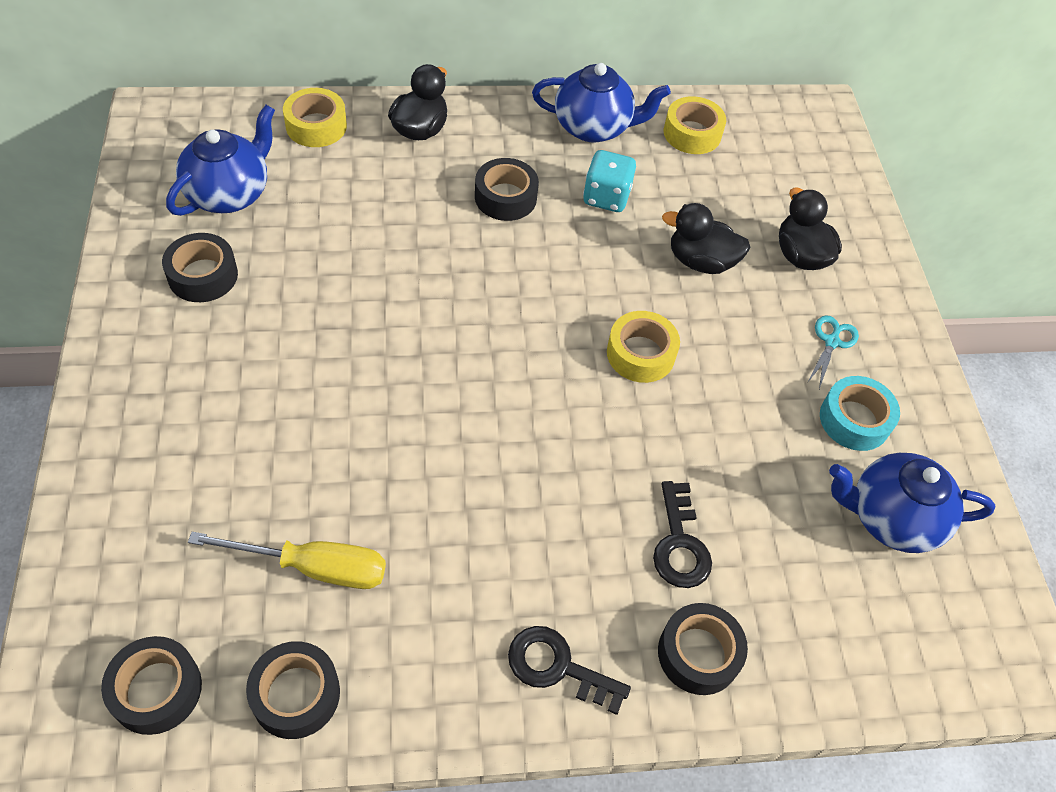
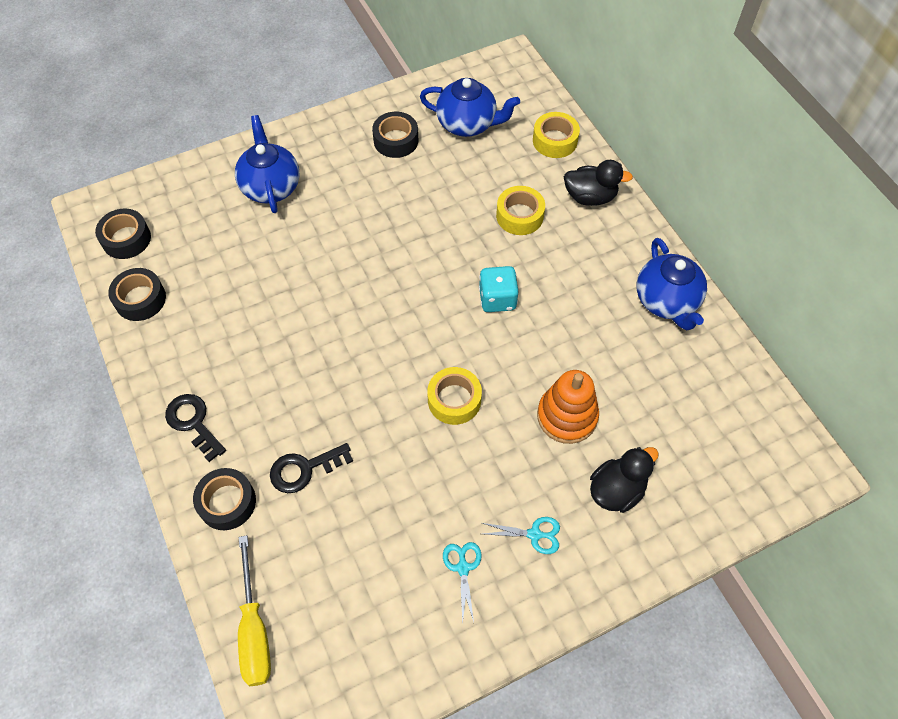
camera: 75 degrees right, 5 degrees up
(313, 567) = (218, 276): yellow screwdriver -> yellow screwdriver (254, 629)
(505, 197) = (555, 269): black tape -> none
(558, 667) = (193, 423): black key -> black key turned 45 degrees counterclockwise
(606, 197) = (596, 332): turquoise dice -> turquoise dice (497, 299)
(692, 133) = (708, 372): yellow tape -> yellow tape (519, 216)
(701, 261) = (567, 416): black duck -> orange stacking toy
(854, 420) = (463, 568): turquoise tape -> turquoise scissors
(891, 518) = (381, 613): blue teapot -> blue teapot (271, 186)

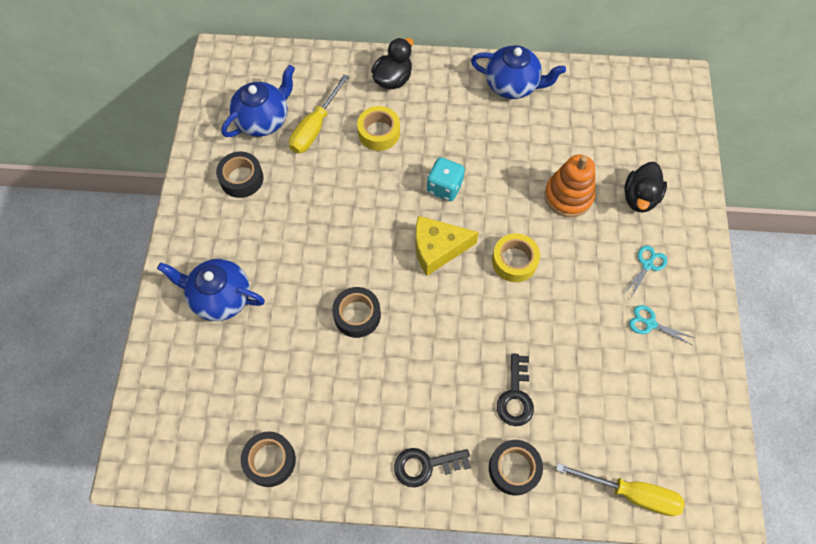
camera: 60 degrees left, 5 degrees up
(126, 239) = (192, 447): black tape -> black tape (357, 315)
(424, 325) = (437, 249): none -> yellow cheese
(488, 165) = (315, 127): none -> yellow screwdriver
(555, 141) = (324, 72): yellow tape -> none
(616, 490) = (639, 197): black duck -> black duck turned 150 degrees counterclockwise

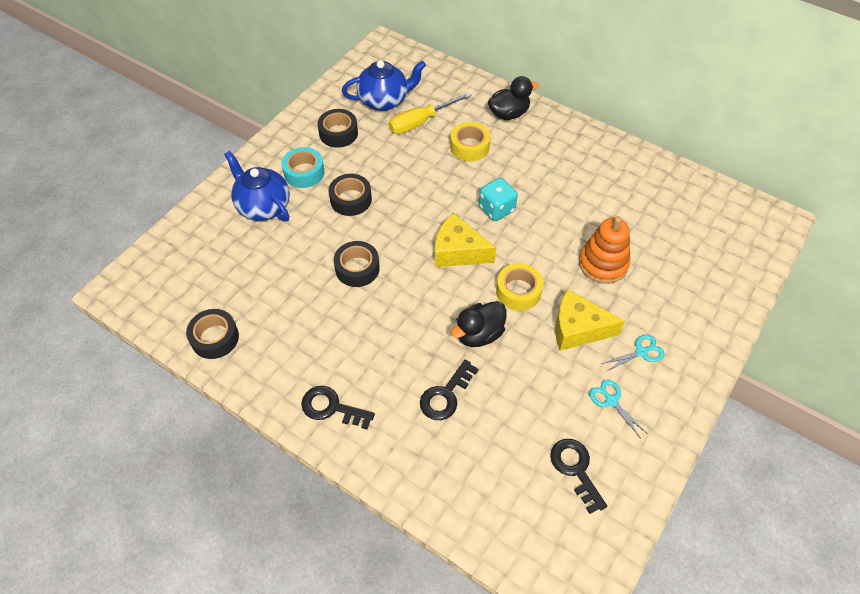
camera: 30 degrees right, 10 degrees down
(236, 239) = (304, 172): none -> turquoise tape
(512, 85) = (610, 159): blue teapot -> none
(514, 469) = (404, 451): black tape -> black tape (351, 199)
(585, 270) = (578, 328): none -> yellow cheese
(631, 493) = (496, 530): yellow screwdriver -> none
(639, 197) = (671, 295): black duck -> black duck (479, 334)
(659, 402) = (575, 469): none -> black key

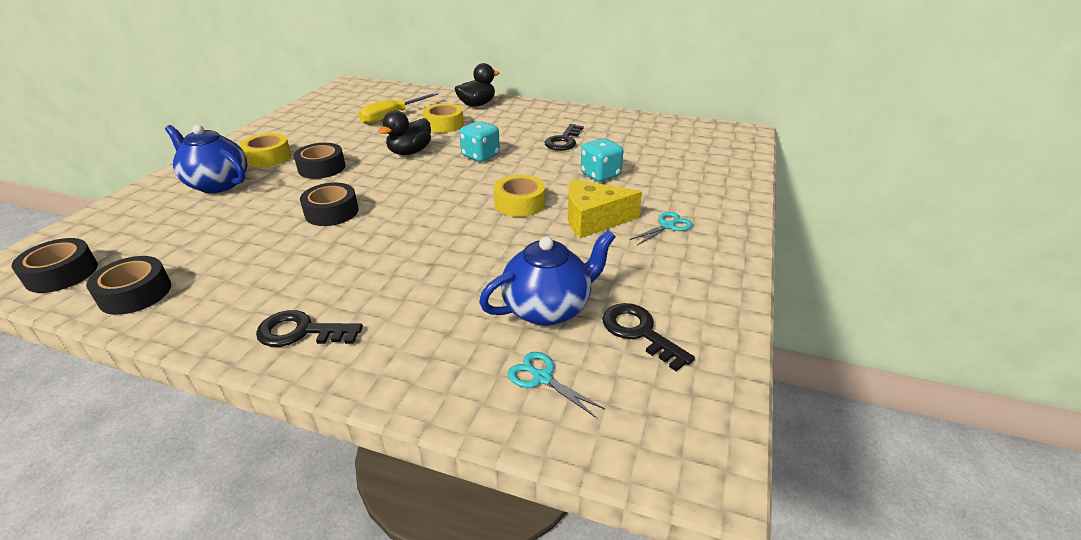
camera: 15 degrees left, 20 degrees down
(304, 172) = (268, 157): turquoise tape -> yellow tape
(338, 133) = (307, 131): black tape -> black tape (62, 274)
(384, 100) = (354, 109): blue teapot -> blue teapot (548, 308)
(446, 395) = (456, 294): black key -> black key (564, 141)
(458, 251) = (446, 186): yellow cheese -> none
(479, 334) = (484, 239): black duck -> black duck (410, 152)
(603, 264) = (600, 175): orange stacking toy -> turquoise dice
(611, 401) = (654, 267): turquoise scissors -> turquoise scissors (542, 378)

